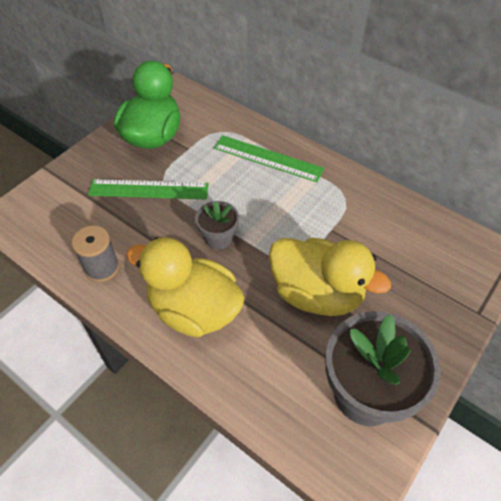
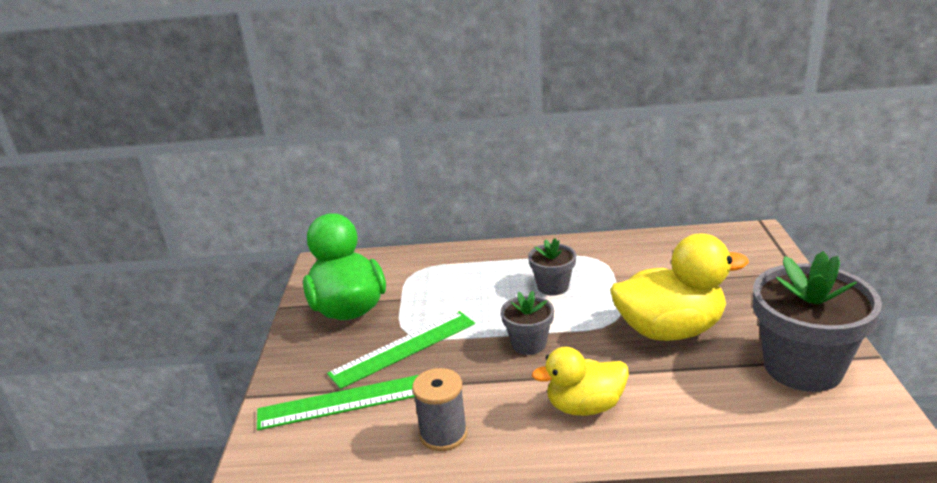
camera: 35 degrees left, 25 degrees down
(194, 310) = (584, 406): yellow duck -> yellow duck, size x0.64
(268, 158) = (490, 267): green ruler -> green ruler (343, 401)
(287, 202) = (553, 286): none -> grey flower pot

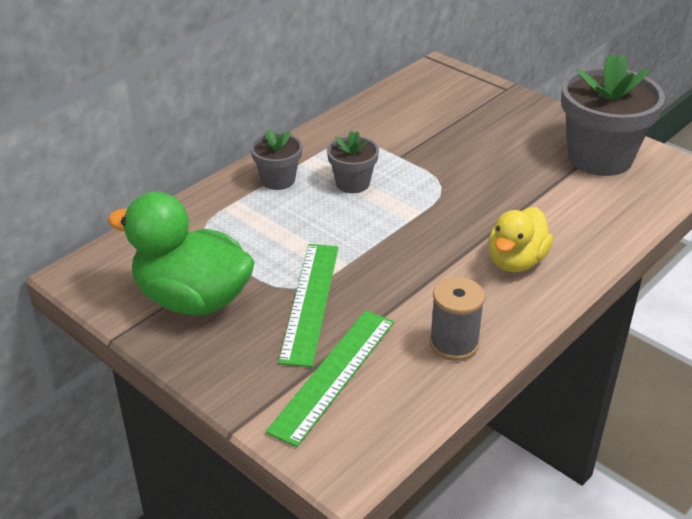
camera: 50 degrees left, 10 degrees up
(529, 344) = (407, 239): grey flower pot -> grey flower pot (278, 180)
(670, 330) = (489, 174): yellow duck -> none

